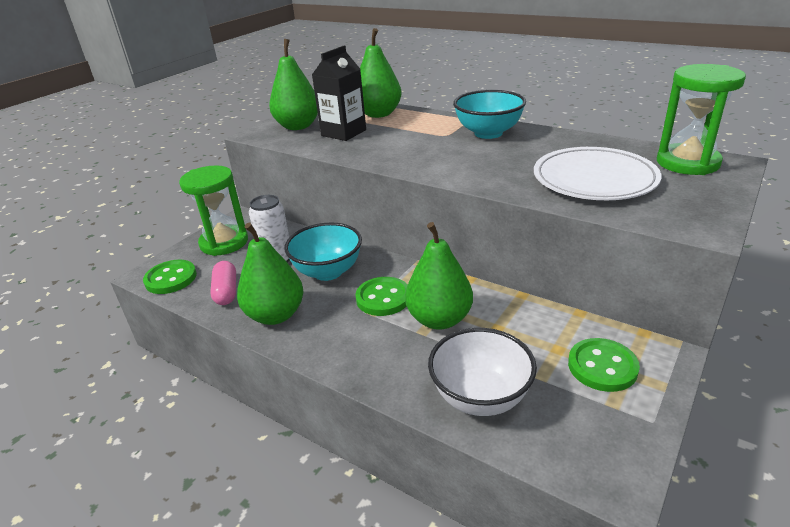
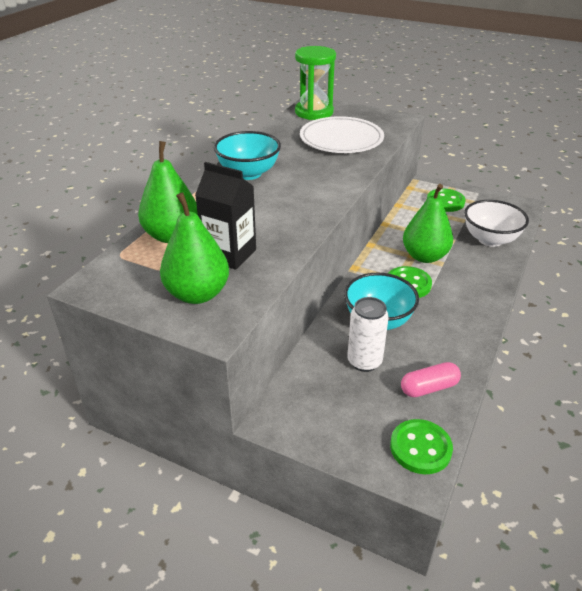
camera: 100 degrees left, 5 degrees up
(224, 242) = (335, 420): green hourglass -> none
(275, 315) = (451, 342): green pear -> none

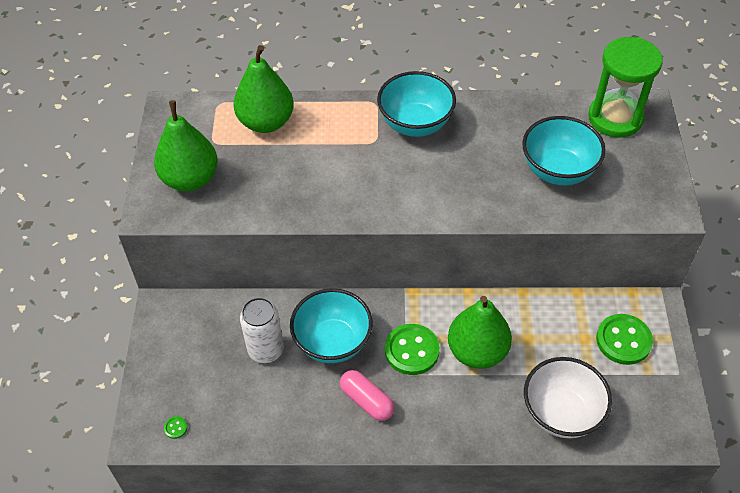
camera: 65 degrees right, 15 degrees up
(229, 254) = (259, 174): black carton -> none
(341, 139) = (558, 170): white plate -> turquoise bowl
(420, 448) = (176, 428): green button -> green button, size x0.40
(429, 388) = (254, 415): pink capsule -> pink capsule (367, 401)

